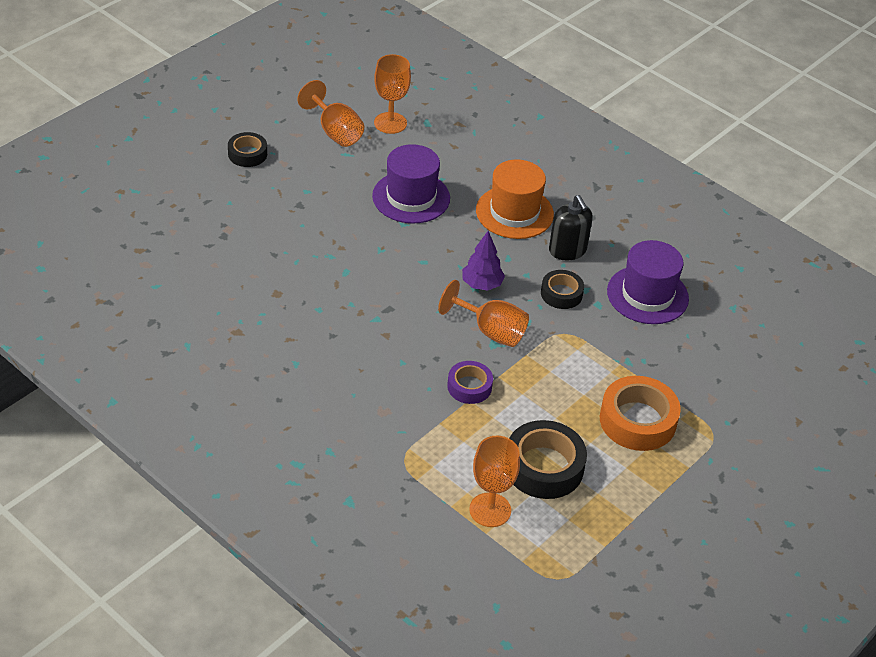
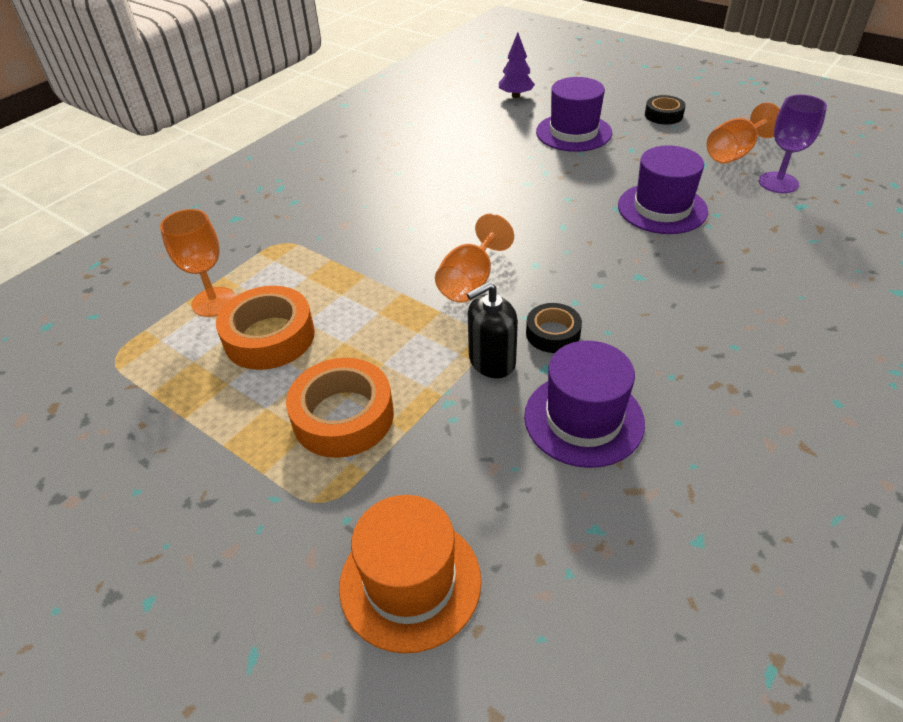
camera: 90 degrees right, 0 degrees up
(259, 222) = (573, 132): none -> purple hat
(390, 123) = (778, 183): orange goblet -> purple goblet
(469, 387) = (383, 274): purple tape -> none
(481, 284) = (543, 269): purple tree -> purple tree (516, 96)
(514, 212) = (683, 284): orange hat -> orange hat (410, 582)
(544, 467) = (269, 337): black tape -> orange tape
(567, 250) = (637, 334): black soap dispenser -> black soap dispenser (491, 361)

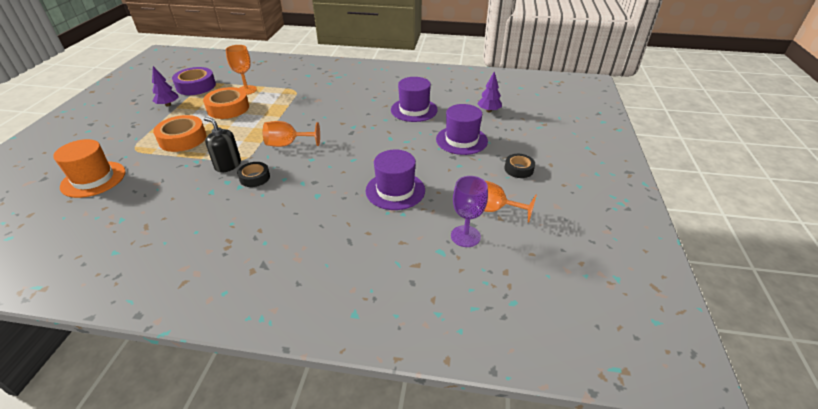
camera: 60 degrees right, 5 degrees down
(108, 375) = (196, 86): none -> purple tape
(157, 431) = (168, 105): none -> purple tree
(583, 419) = (192, 201): purple hat -> purple hat (414, 110)

